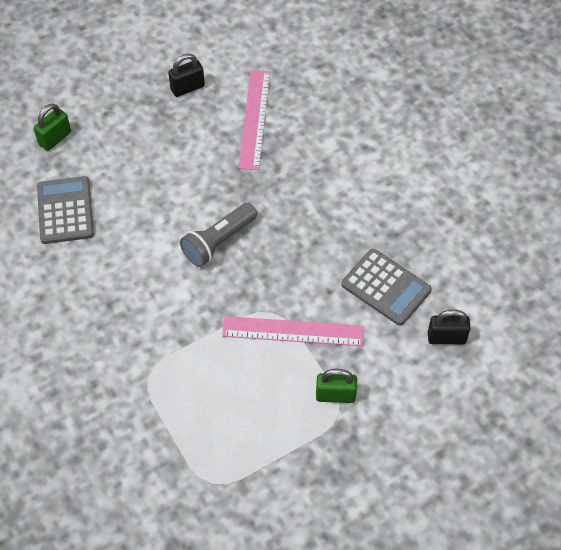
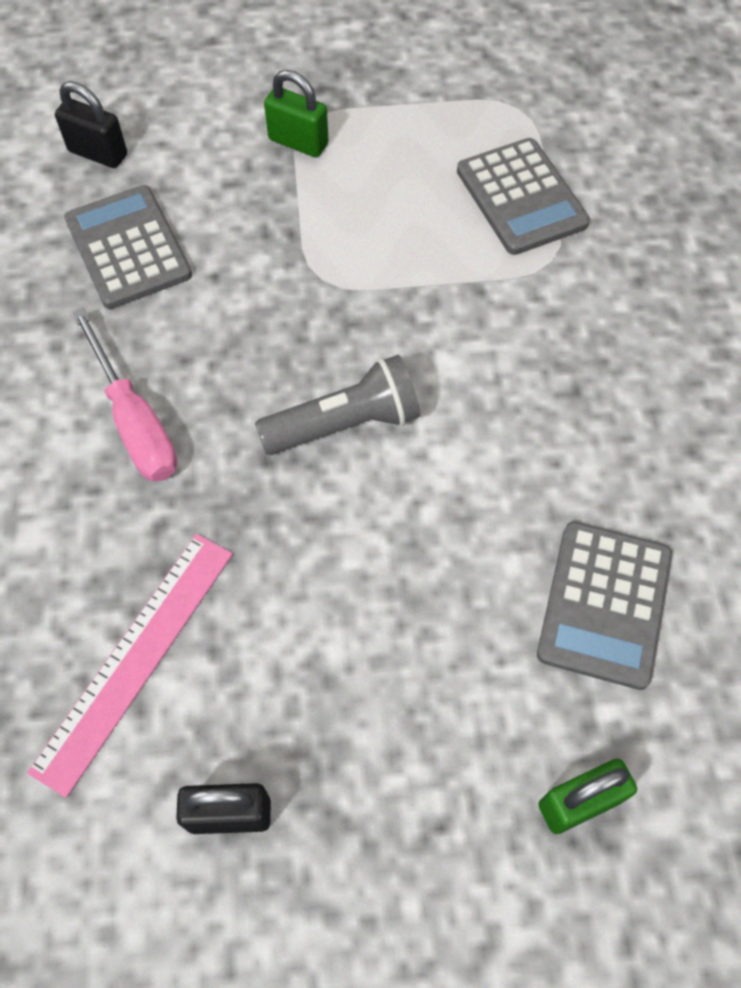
camera: 155 degrees left, 5 degrees up
(182, 412) = (521, 197): none -> grey calculator
(293, 331) = (305, 240): pink ruler -> none
(318, 204) = (135, 422): none -> pink screwdriver

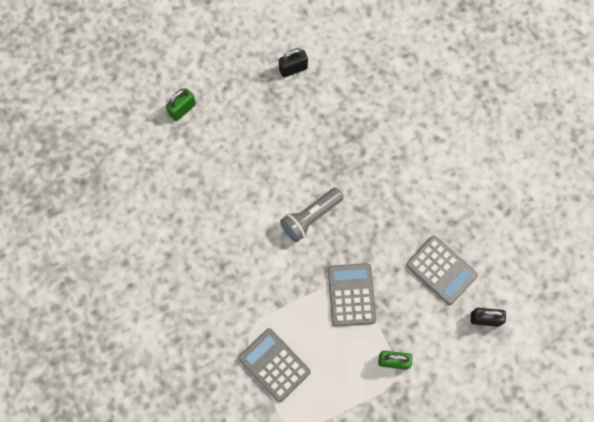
camera: 160 degrees right, 10 degrees up
(135, 422) = (393, 189): pink screwdriver -> none
(136, 658) = (347, 104): pink ruler -> none
(604, 604) = (189, 178): grey calculator -> grey calculator (351, 295)

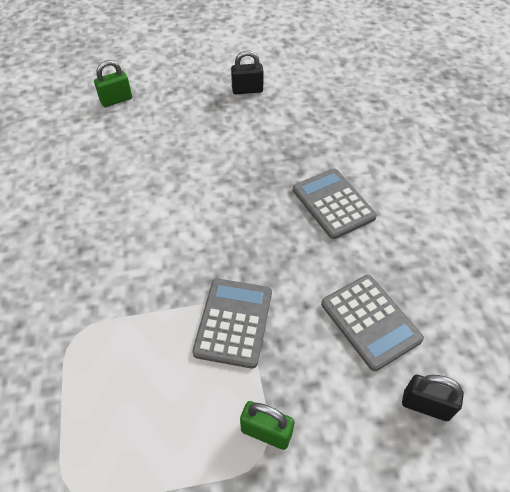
camera: 15 degrees right, 20 degrees down
(274, 365) = (87, 389): grey calculator -> grey calculator (333, 203)
(310, 217) = (213, 222): grey flashlight -> none

